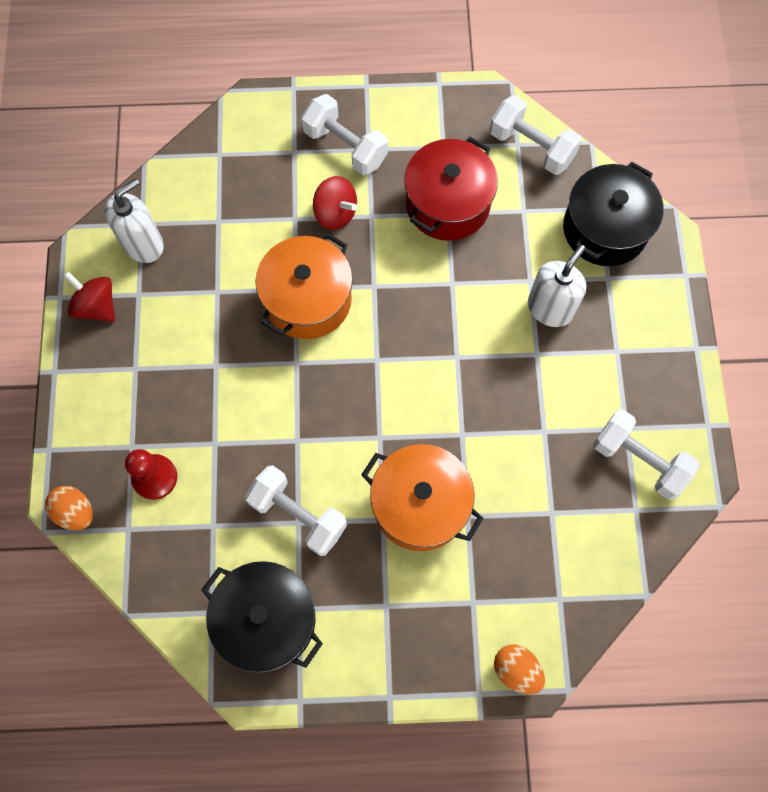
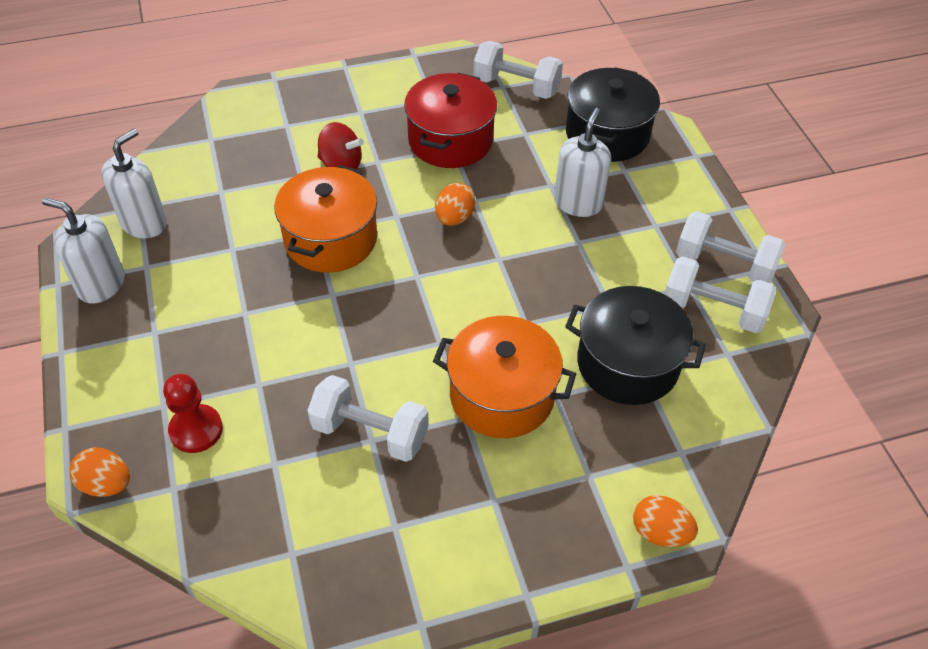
camera: 15 degrees left, 20 degrees down
(97, 306) = (101, 285): red spinning top -> white soap dispenser
(267, 619) = (360, 546): black pot -> black pot (628, 364)
(345, 147) = (337, 113): white dumbbell -> white dumbbell (724, 264)
(427, 300) = (454, 218): none -> orange egg

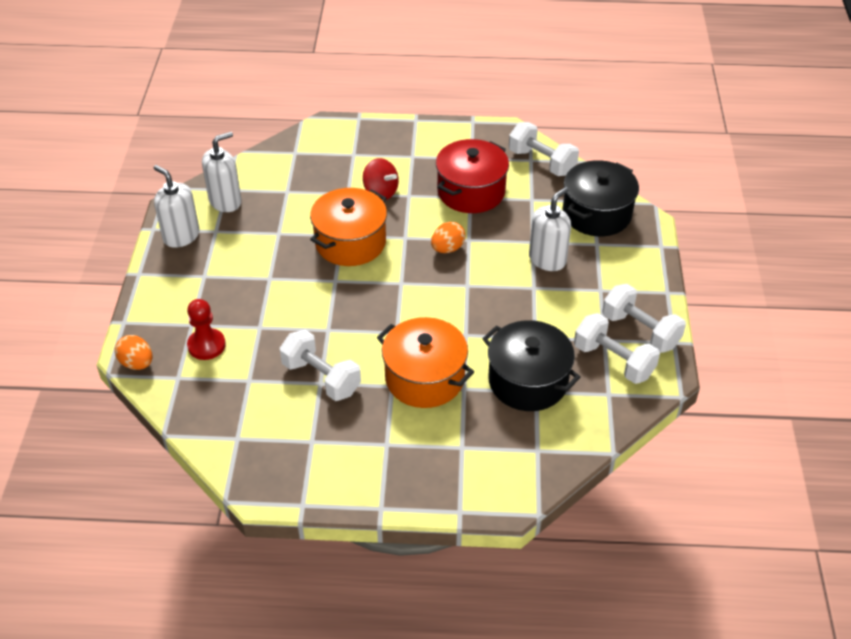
camera: 20 degrees right, 5 degrees down
(660, 532) = (494, 497): orange egg -> none

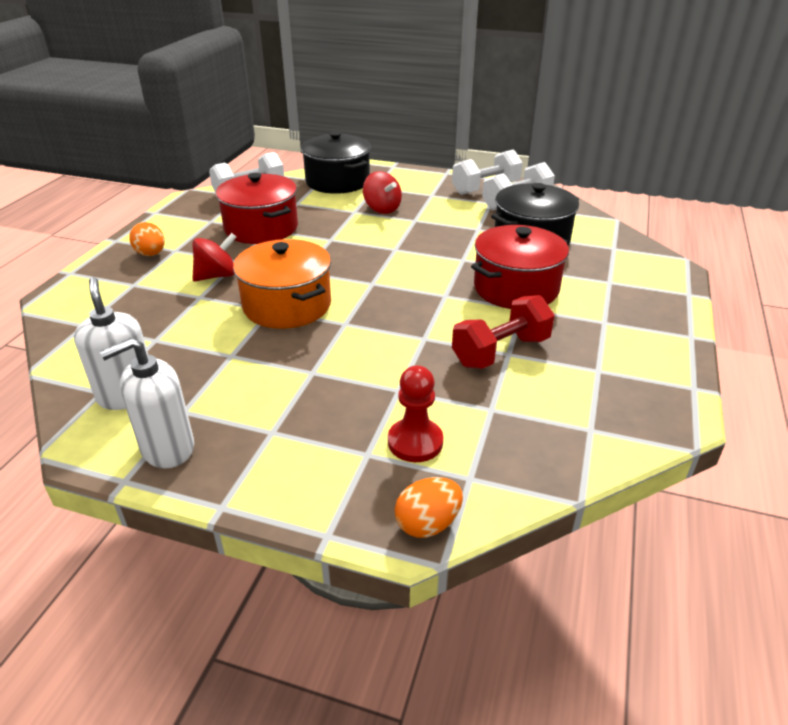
camera: 75 degrees left, 10 degrees down
(321, 378) = (500, 351): white dumbbell -> red dumbbell
(425, 378) = (516, 288): orange pot -> red pot
(447, 248) = (336, 251): orange egg -> orange egg (151, 254)
(547, 259) = (382, 209): white soap dispenser -> red spinning top

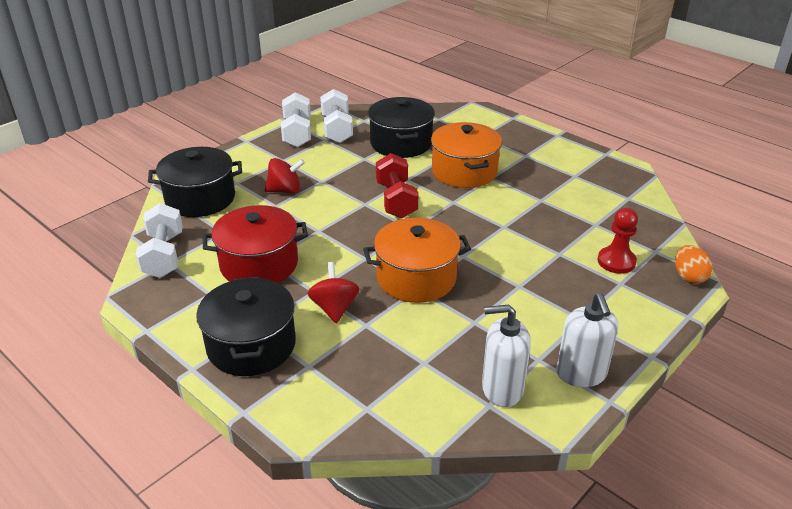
camera: 65 degrees left, 0 degrees up
(151, 254) = (251, 345): orange egg -> black pot
(500, 351) = (537, 202): red dumbbell -> red dumbbell (396, 200)
(516, 288) = (464, 171): red pot -> orange pot

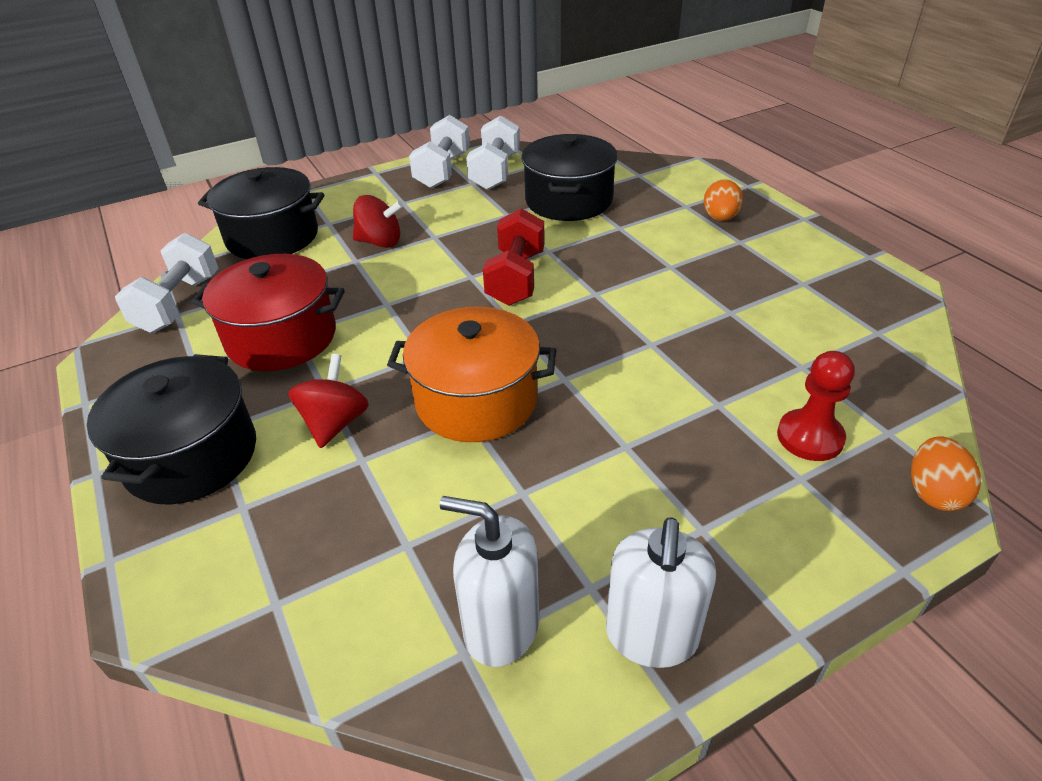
camera: 20 degrees right, 5 degrees up
(464, 171) = (635, 252): orange pot -> none
(506, 142) = (720, 218): none -> orange egg

